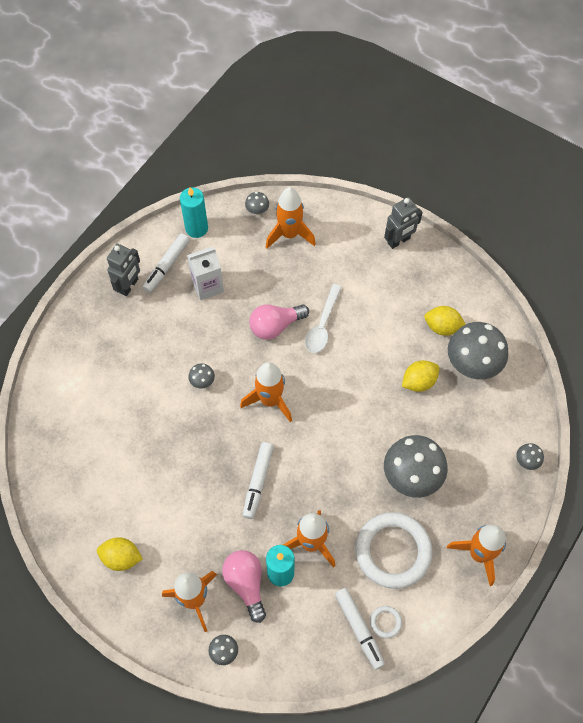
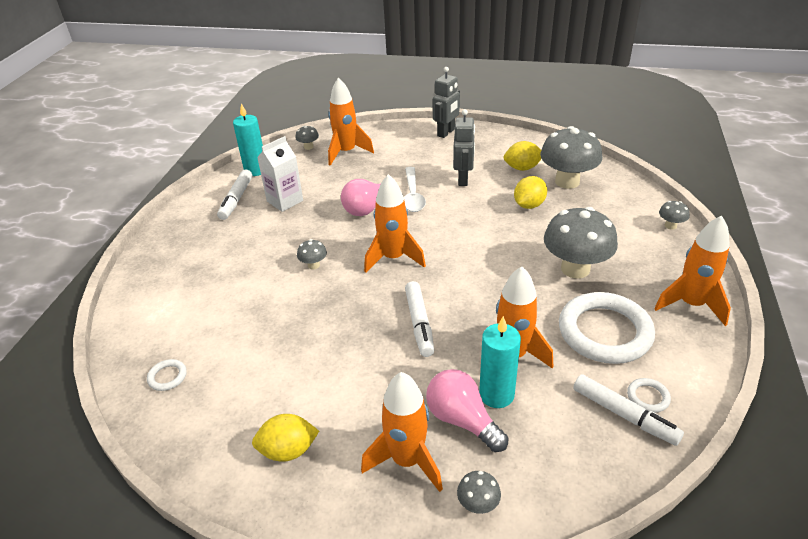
camera: 20 degrees left, 25 degrees down
(59, 456) = (167, 377): none -> white ring
(129, 286) = (202, 222): grey robot -> grey robot (463, 179)

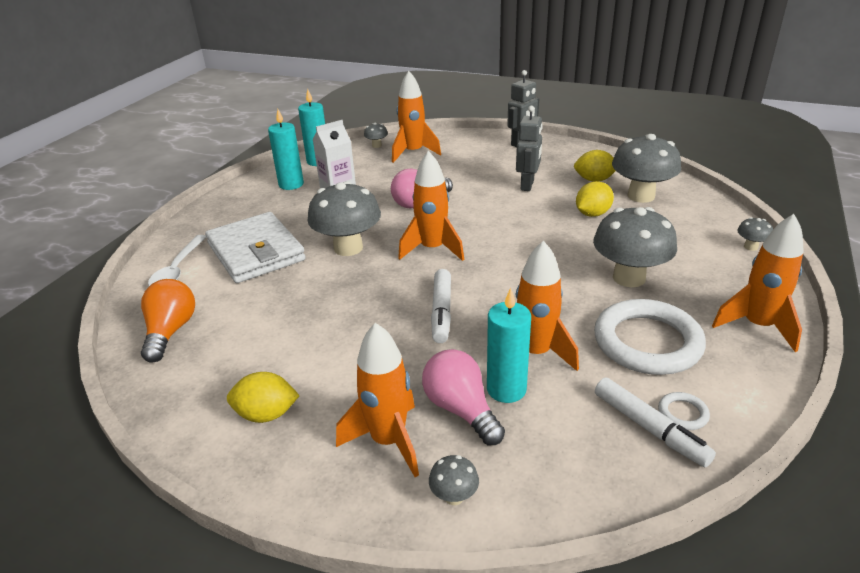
camera: 10 degrees right, 5 degrees down
(167, 377) = (170, 331): white ring -> orange light bulb
(225, 279) = (256, 252): none -> white wallet
(236, 199) = (291, 184): white marker -> turquoise candle
(313, 265) = (348, 248): grey mushroom -> grey mushroom, size x2.28
(412, 195) = (469, 195): white spoon -> white spoon (177, 269)

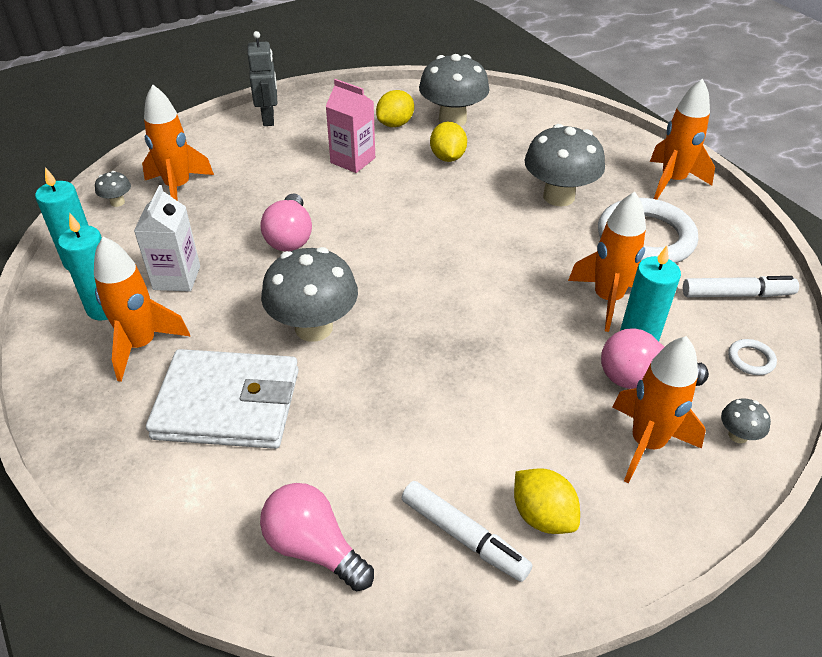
camera: 55 degrees left, 10 degrees up
(170, 331) = (314, 548): orange light bulb -> pink light bulb
(177, 269) = (176, 493): white spoon -> none
(266, 414) = (542, 516): yellow lemon -> yellow lemon turned 75 degrees counterclockwise
(432, 249) = (389, 273): orange rocket -> orange rocket (141, 345)
(441, 312) = (497, 320): white marker -> white marker (464, 536)
(527, 185) = (353, 160): grey robot -> pink carton
(682, 413) = (733, 271): white ring -> white ring (751, 359)
(750, 247) = (581, 122): grey mushroom -> none

